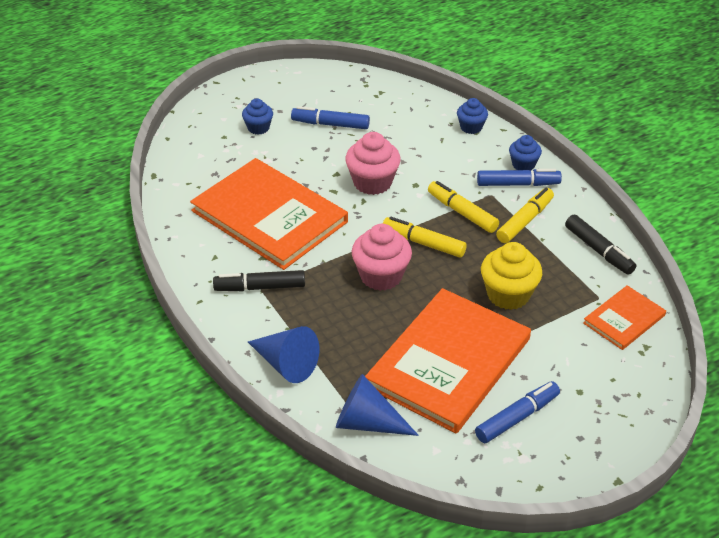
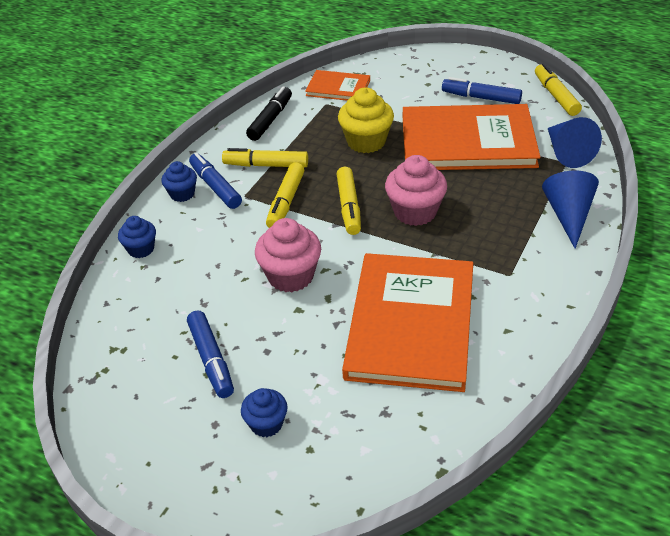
camera: 120 degrees left, 0 degrees up
(260, 287) = (508, 275): black marker -> none
(469, 483) = (556, 96): none -> yellow marker

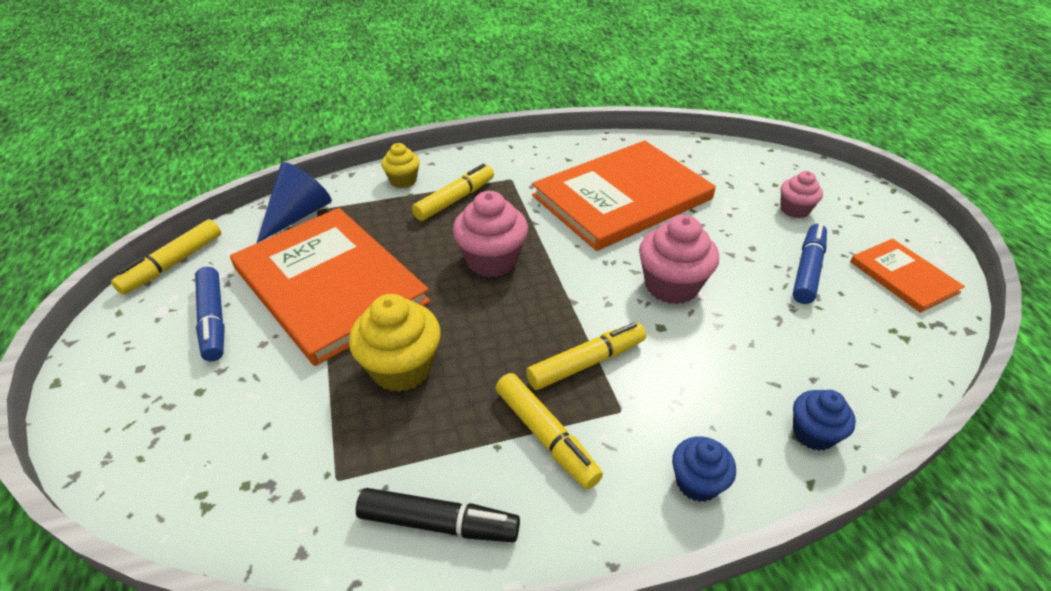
camera: 135 degrees left, 0 degrees up
(215, 187) = (643, 455): blue marker -> none
(266, 424) = (794, 210): blue cupcake -> pink cupcake
(270, 120) = (438, 523): black marker -> black marker turned 150 degrees counterclockwise
(338, 88) = (274, 497): orange book -> orange book (903, 277)
(349, 206) = (535, 308): yellow marker -> yellow marker (455, 200)
(568, 216) = (403, 180): blue cone -> yellow cupcake

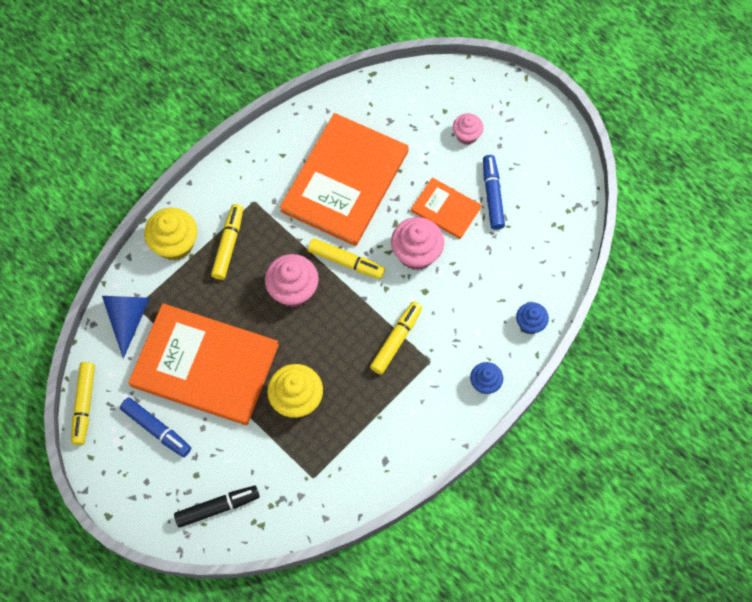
camera: 30 degrees left, 25 degrees up
(403, 180) = (175, 244): yellow cupcake -> yellow cupcake, size x1.66
(438, 523) = (377, 470): black marker -> black marker (217, 507)
(545, 435) = (400, 397): yellow marker -> yellow marker (346, 261)
(903, 277) = (550, 172): orange book -> orange book (445, 209)

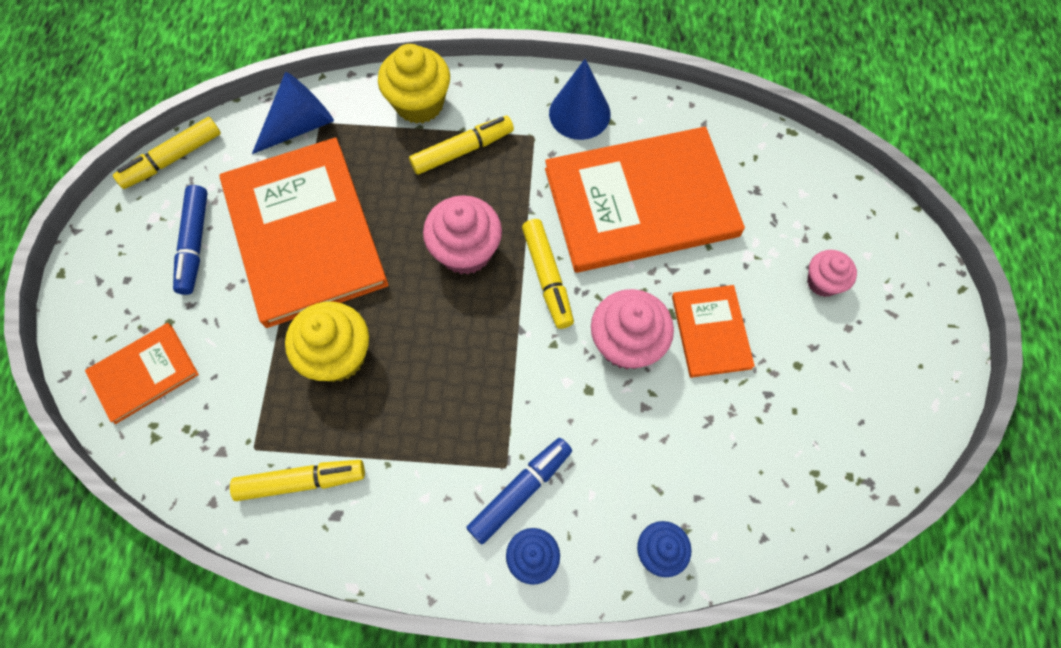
camera: 50 degrees right, 0 degrees up
(217, 507) = (144, 373): black marker -> orange book
(262, 166) = (579, 113): none -> blue cone
(396, 340) = (499, 406): yellow marker -> yellow marker (301, 481)
(492, 195) = (779, 370): blue marker -> blue marker (520, 491)

